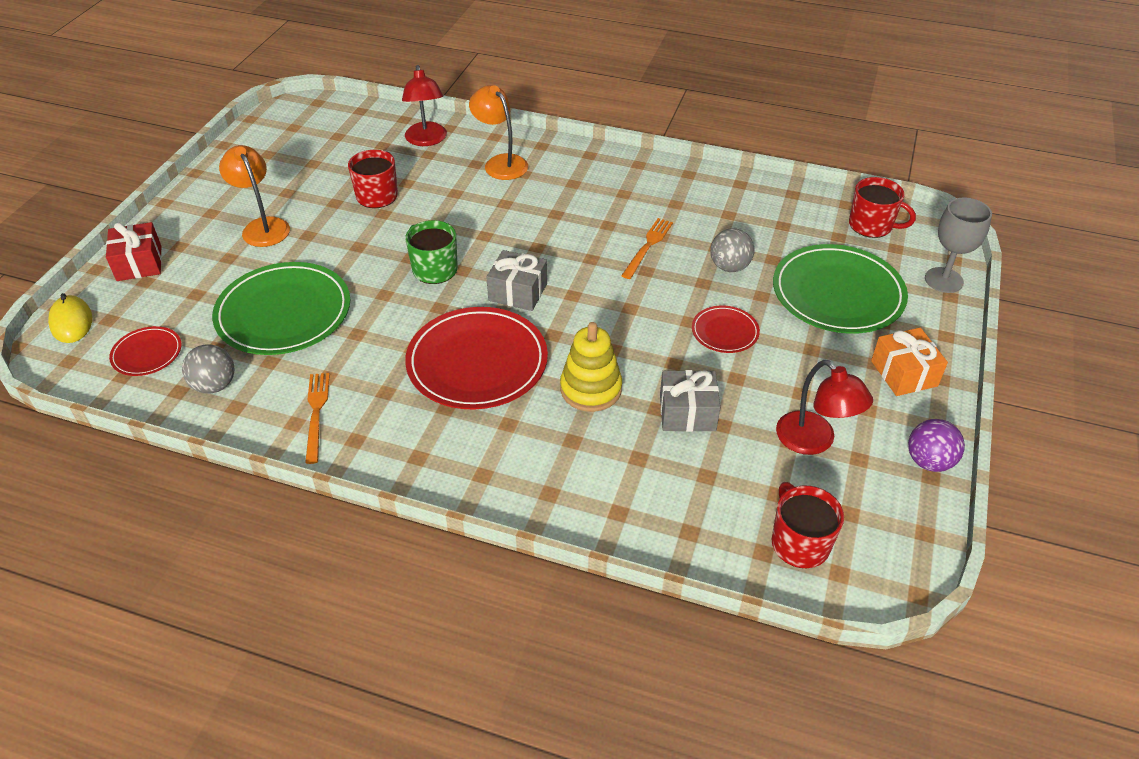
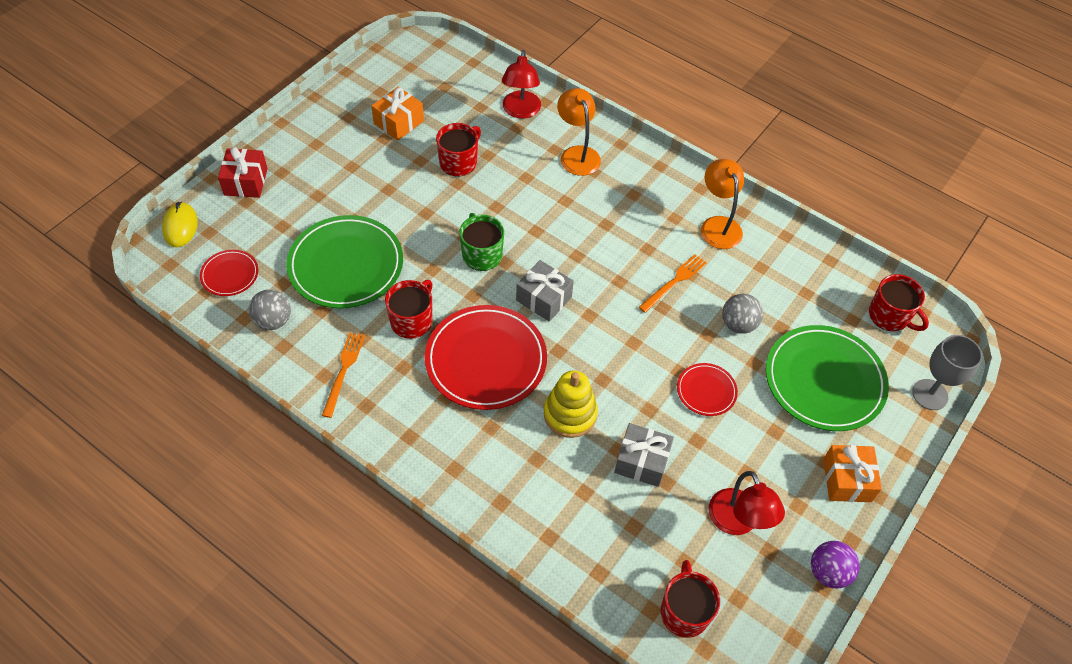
camera: 15 degrees right, 10 degrees up
(262, 226) = (354, 170): orange lamp -> orange lamp (718, 225)
(298, 175) = (399, 122): none -> orange gift
(379, 346) = (412, 321): none -> red mug

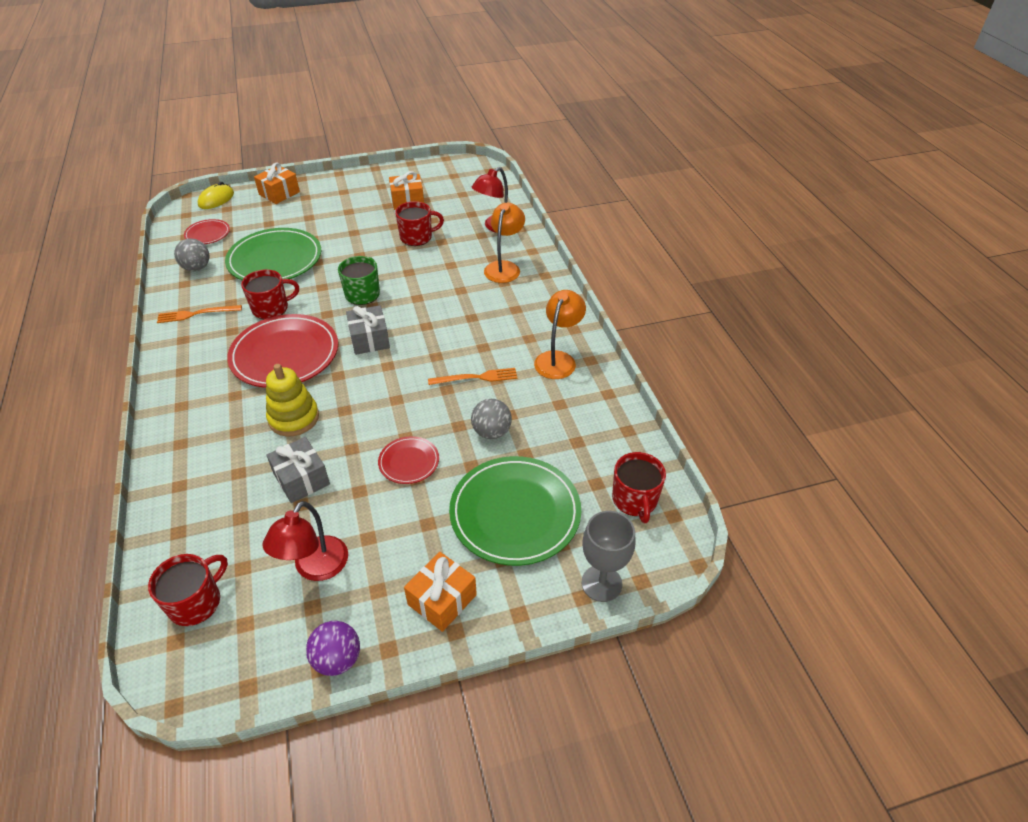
camera: 40 degrees right, 10 degrees down
(246, 182) = (279, 193): red gift -> orange gift
(343, 371) = (196, 314): orange fork -> orange fork turned 150 degrees counterclockwise

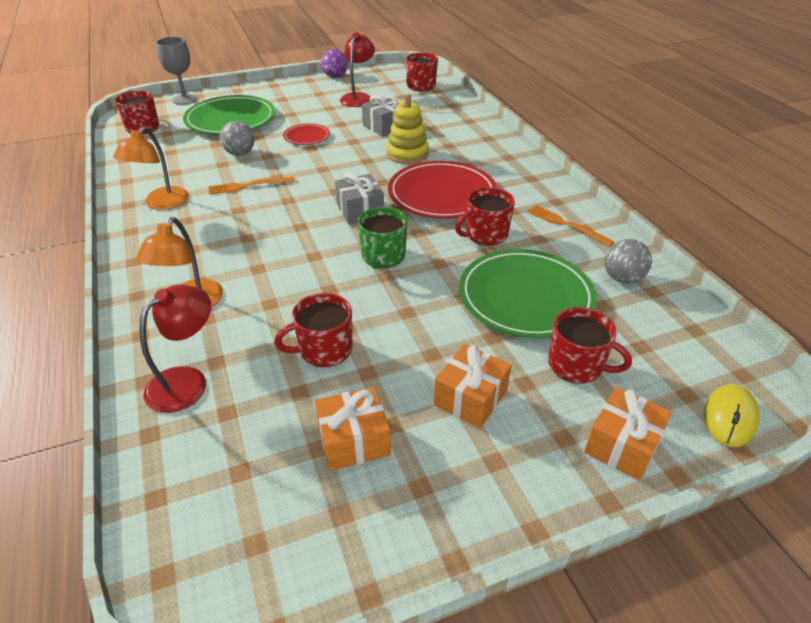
camera: 175 degrees right, 5 degrees down
(196, 314) = (566, 224): orange fork -> orange fork turned 120 degrees counterclockwise
(207, 234) = (664, 335): red plate -> none
(274, 223) = (576, 365): none -> red mug
(442, 599) = (281, 92): orange gift -> orange gift (470, 397)

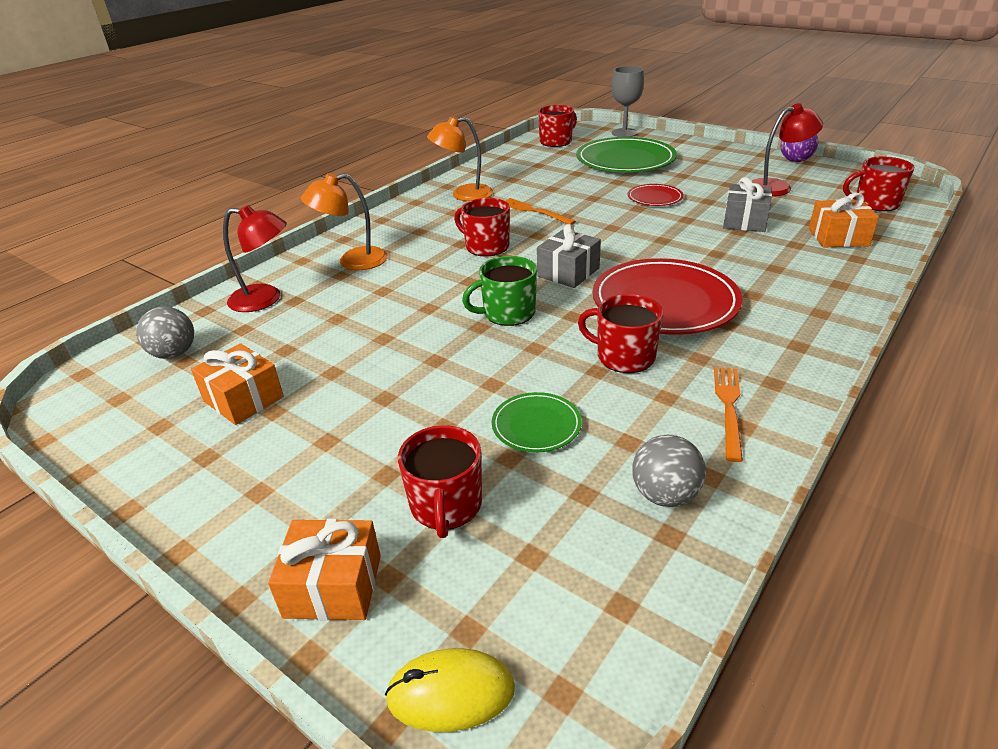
camera: 60 degrees right, 5 degrees down
(240, 153) = (578, 187): grey ball -> grey ball (174, 354)
(324, 350) = (345, 339): red mug -> red mug (486, 246)
(407, 154) = (712, 253): yellow stacking toy -> none
(470, 397) = (338, 444): orange gift -> orange gift (838, 237)
(525, 297) = (536, 425): green plate -> green plate, size x0.49

